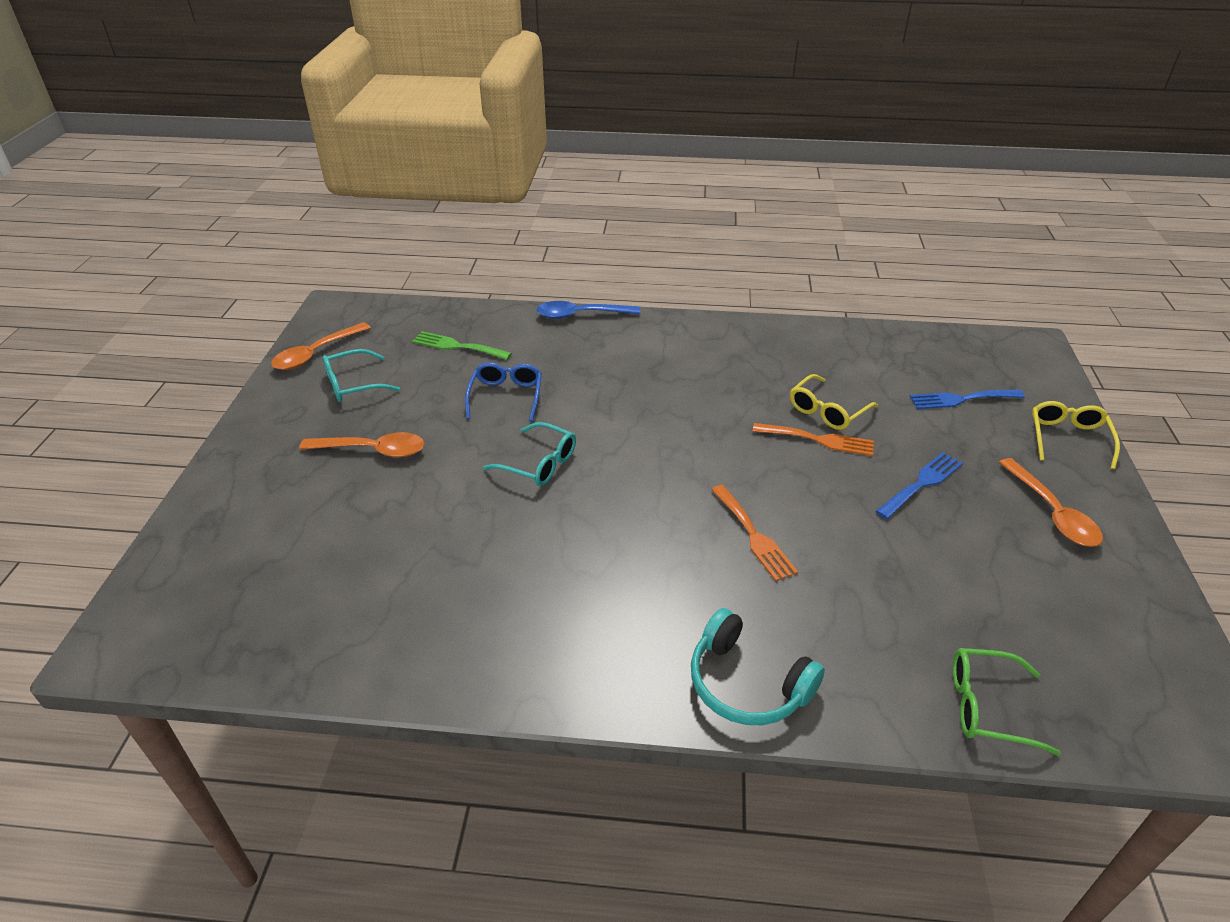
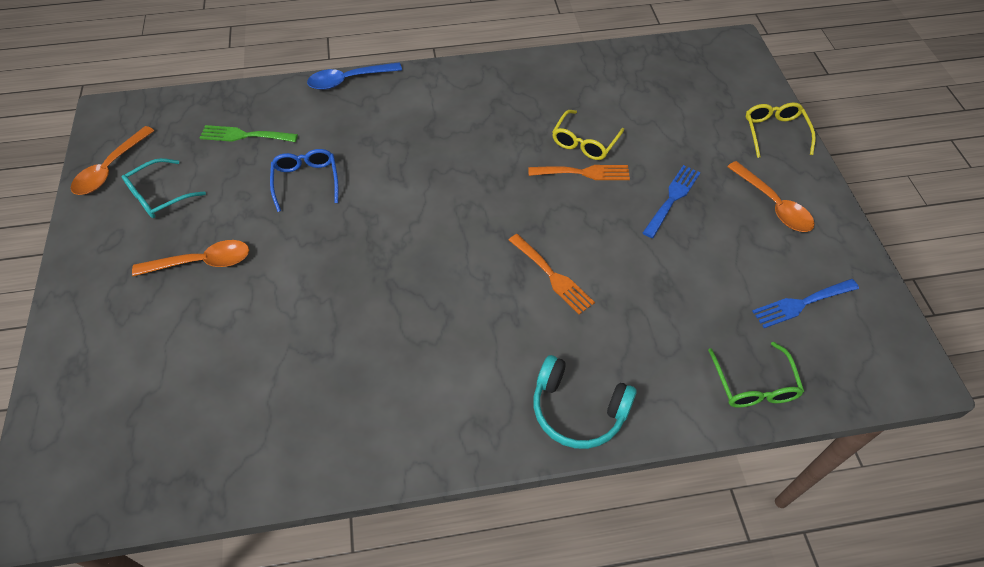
camera: 15 degrees left, 15 degrees up
(539, 463) = (356, 244): turquoise glasses -> none
(961, 399) = (688, 110): blue fork -> blue fork (801, 304)
(987, 706) = (754, 385): green glasses -> green glasses turned 90 degrees counterclockwise

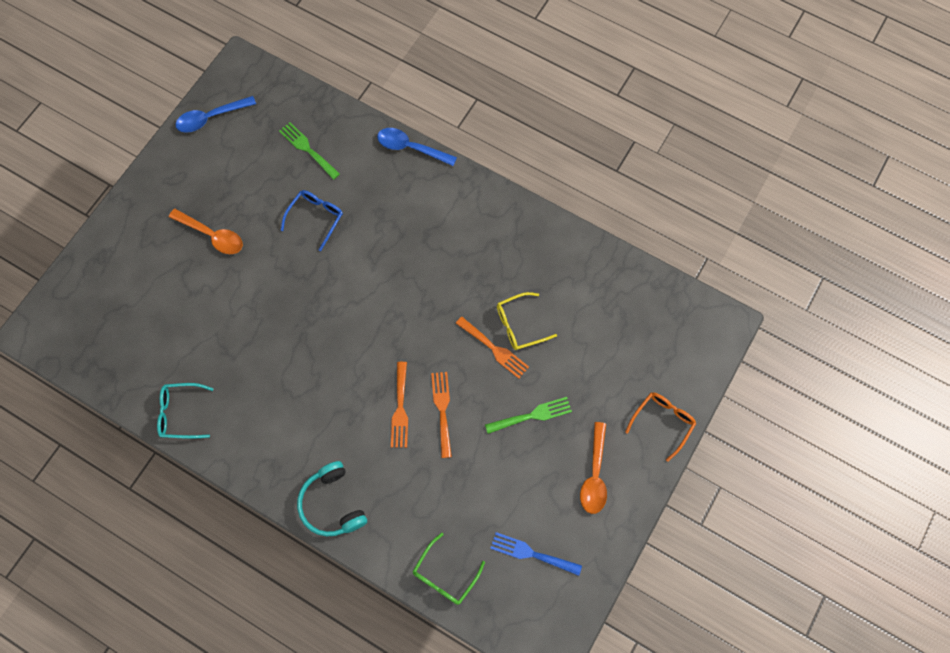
camera: 40 degrees right, 15 degrees up
(110, 169) = (210, 118): orange spoon -> blue spoon
(159, 196) = (223, 163): turquoise glasses -> turquoise glasses (180, 413)
(592, 249) = (442, 410): none -> orange fork
(672, 198) = (532, 415): blue fork -> green fork
(774, 132) = (663, 422): yellow glasses -> orange glasses

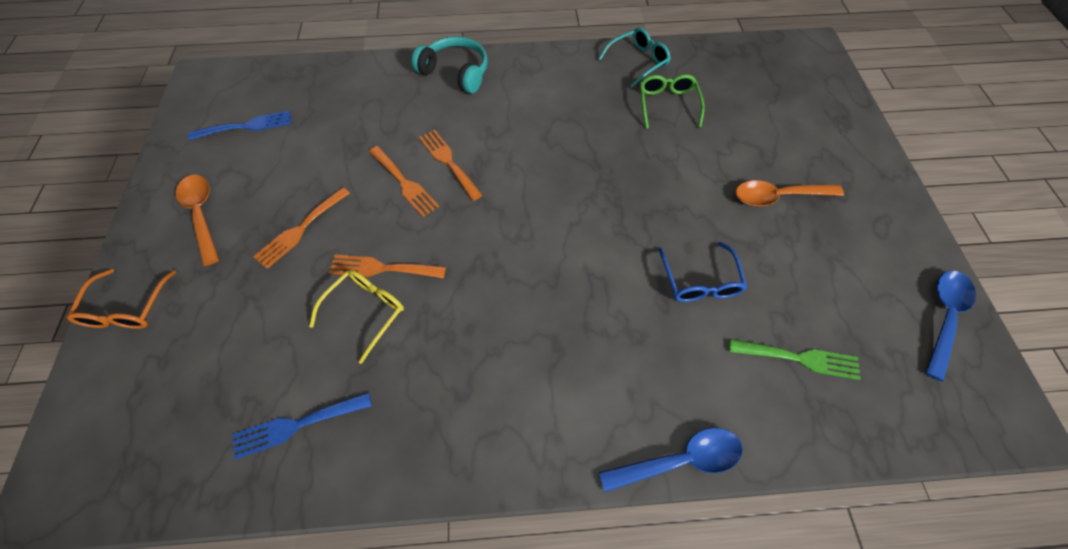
camera: 145 degrees right, 10 degrees down
(445, 575) = (323, 78): green glasses -> green glasses (667, 104)
(532, 415) = (300, 229): green fork -> orange fork
(588, 282) = (296, 425): none -> blue fork

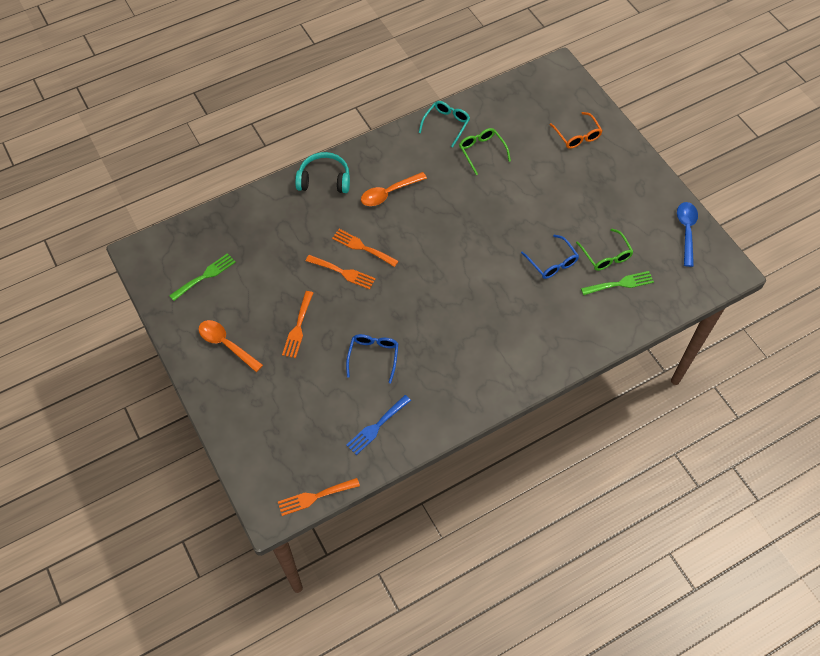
camera: 25 degrees left, 0 degrees up
(127, 308) = (228, 414): orange glasses -> orange glasses (577, 136)
(246, 126) = (205, 276): blue fork -> green fork
(366, 311) = (373, 356): yellow glasses -> blue glasses
(382, 268) = (366, 329): orange fork -> orange fork (315, 497)
(680, 460) = (580, 358): blue spoon -> none
(778, 197) = (575, 192): orange spoon -> orange spoon (389, 193)
(791, 304) = (606, 256): none -> green glasses

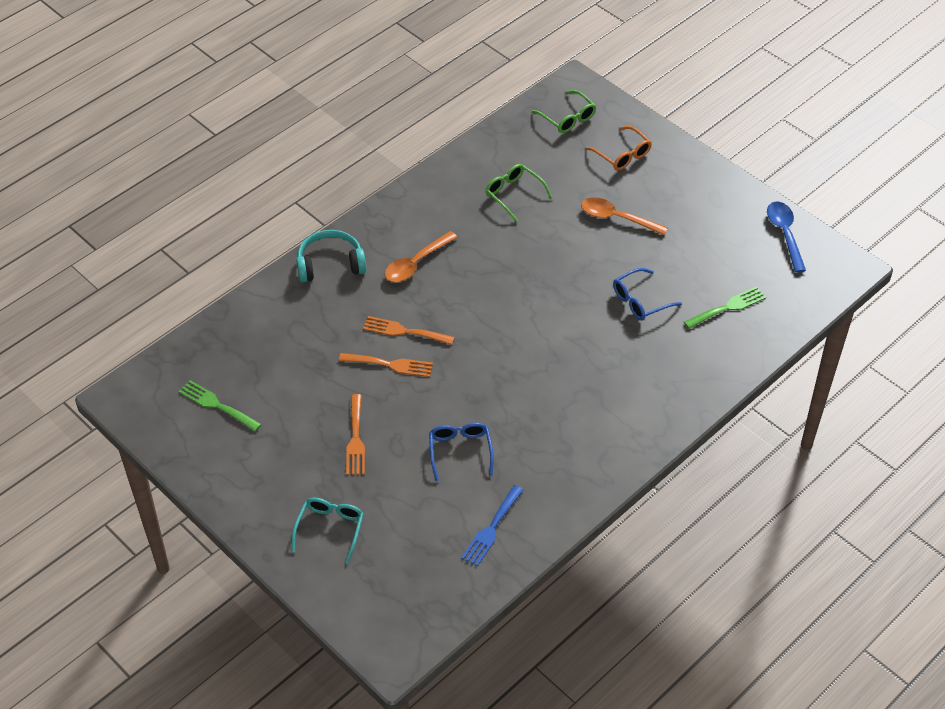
camera: 15 degrees left, 10 degrees down
(205, 276) = (217, 405): green fork -> green fork turned 90 degrees counterclockwise
(226, 344) = (271, 478): orange spoon -> orange spoon (617, 218)
(315, 497) = (443, 625): orange fork -> none
(446, 124) = (460, 172): turquoise glasses -> turquoise glasses (330, 529)
(552, 262) = (640, 301): blue glasses -> blue glasses turned 105 degrees clockwise
(606, 256) = (701, 280): green glasses -> green glasses (567, 118)

